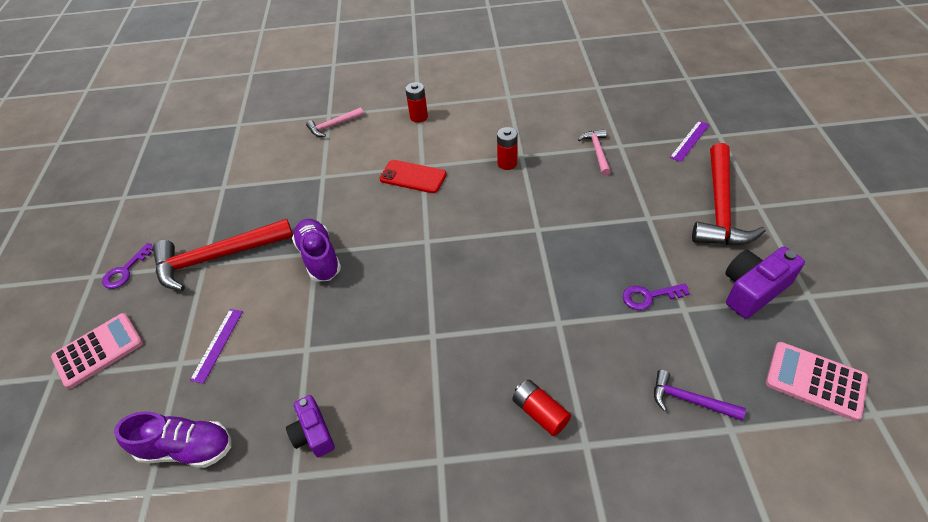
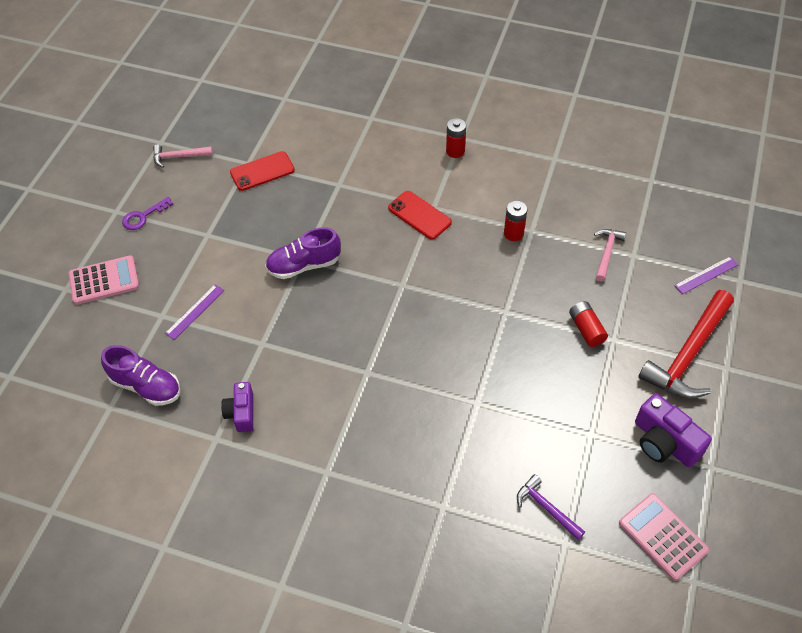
camera: 20 degrees right, 5 degrees up
(217, 258) = (220, 233): red hammer -> none
(240, 189) = (262, 171): none -> red phone
(319, 258) = (304, 265): purple shoe -> purple shoe turned 105 degrees counterclockwise
(333, 126) = (370, 132): pink hammer -> pink hammer (179, 157)
(540, 412) = (421, 468): red battery -> red battery (586, 329)
(649, 296) = (567, 411): purple key -> none
(753, 290) = (664, 442): purple camera -> purple camera turned 120 degrees counterclockwise

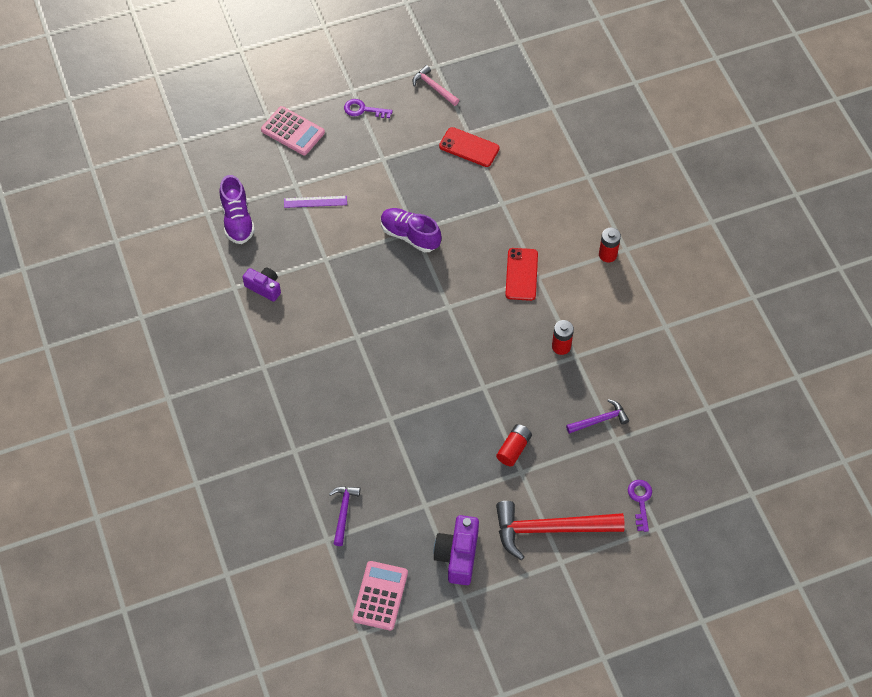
camera: 50 degrees right, 5 degrees up
(241, 412) = (264, 287): purple camera -> purple camera turned 75 degrees clockwise
(607, 253) = (600, 420): pink hammer -> purple hammer
(706, 275) = (640, 500): purple ruler -> purple key

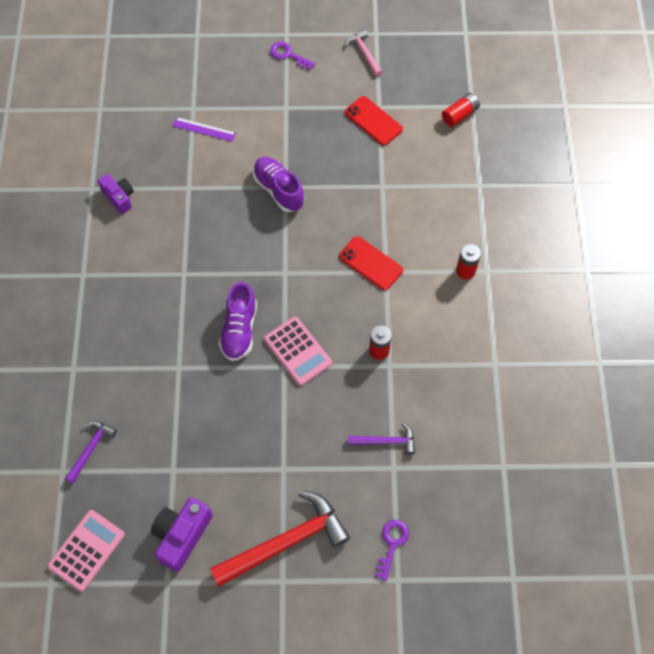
camera: 20 degrees right, 5 degrees up
(237, 220) = (124, 125): purple shoe -> purple shoe (239, 330)
(293, 131) = (213, 56): pink calculator -> pink calculator (298, 351)
(514, 449) = (286, 442): red battery -> red battery (460, 115)
(521, 274) = (370, 263): red phone -> red phone turned 75 degrees counterclockwise
(550, 529) = (286, 541): red hammer -> red hammer turned 135 degrees clockwise

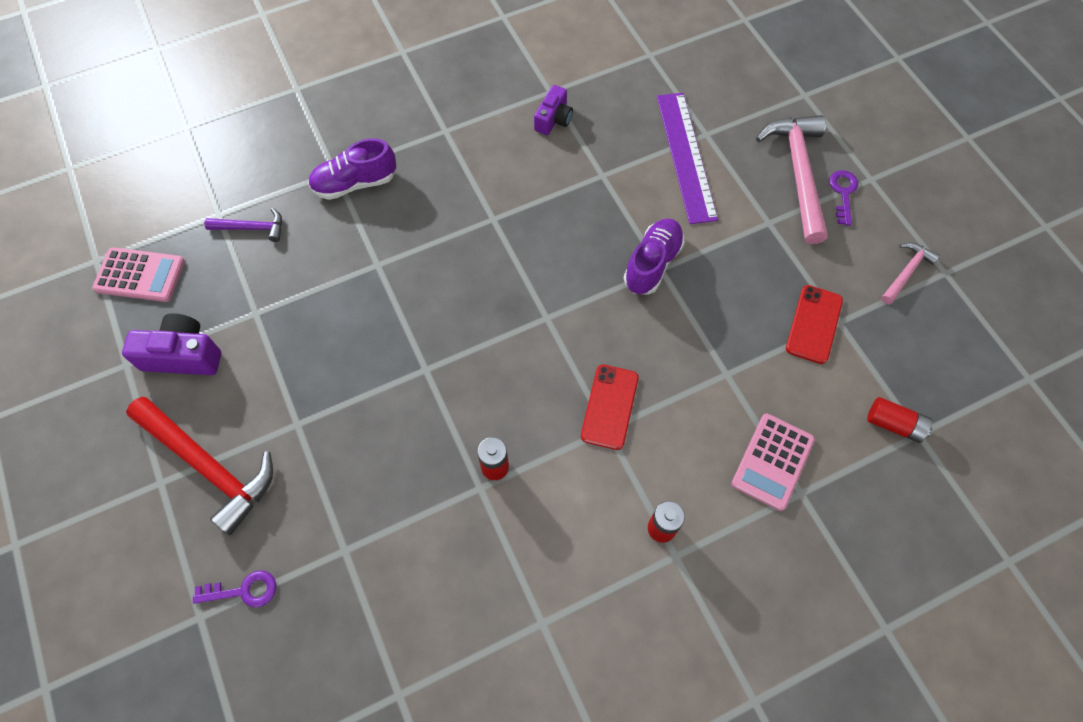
camera: 65 degrees right, 0 degrees up
(204, 129) = (686, 156): purple ruler -> purple ruler, size x1.99
(239, 330) = (450, 303): purple shoe -> purple shoe (355, 183)
(258, 72) = (798, 173): none -> pink hammer
(298, 351) = (451, 375): pink calculator -> pink calculator (772, 462)
(386, 441) = (376, 527): purple hammer -> none

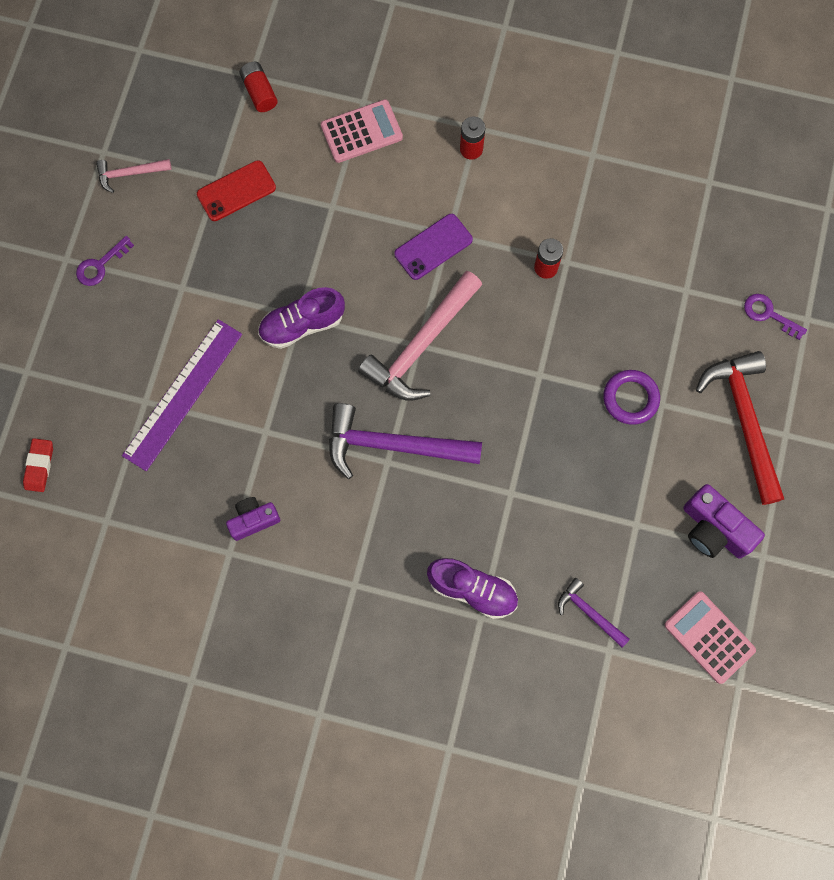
camera: 140 degrees left, 10 degrees up
(329, 408) = (630, 398): none -> purple ring
(499, 232) = (393, 445): none -> purple hammer
(610, 407) = (433, 247): red phone -> purple phone
(727, 53) = (39, 466): none -> red eraser
(798, 173) = (114, 308): pink hammer -> pink hammer (421, 345)

